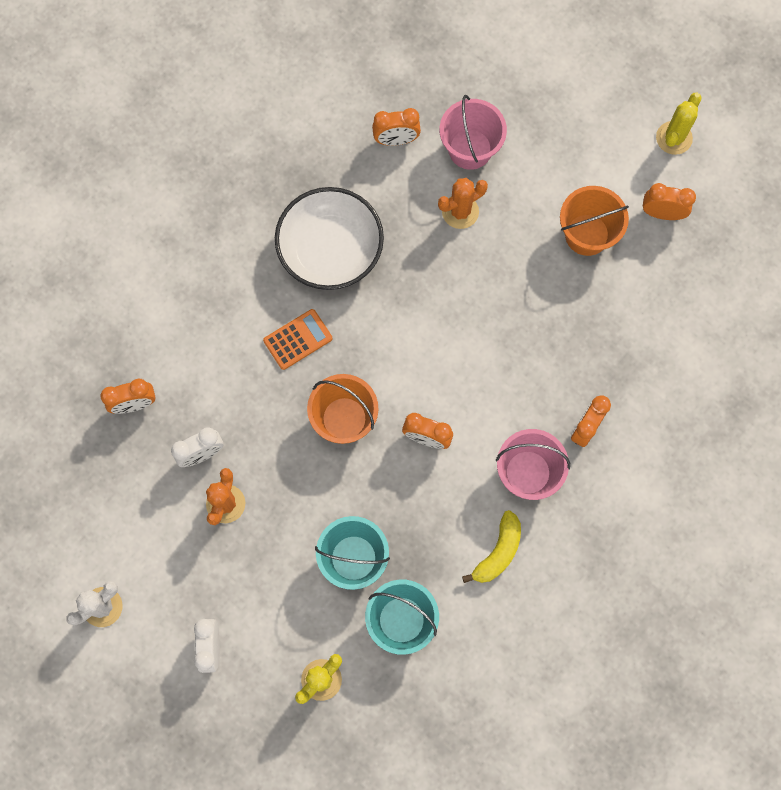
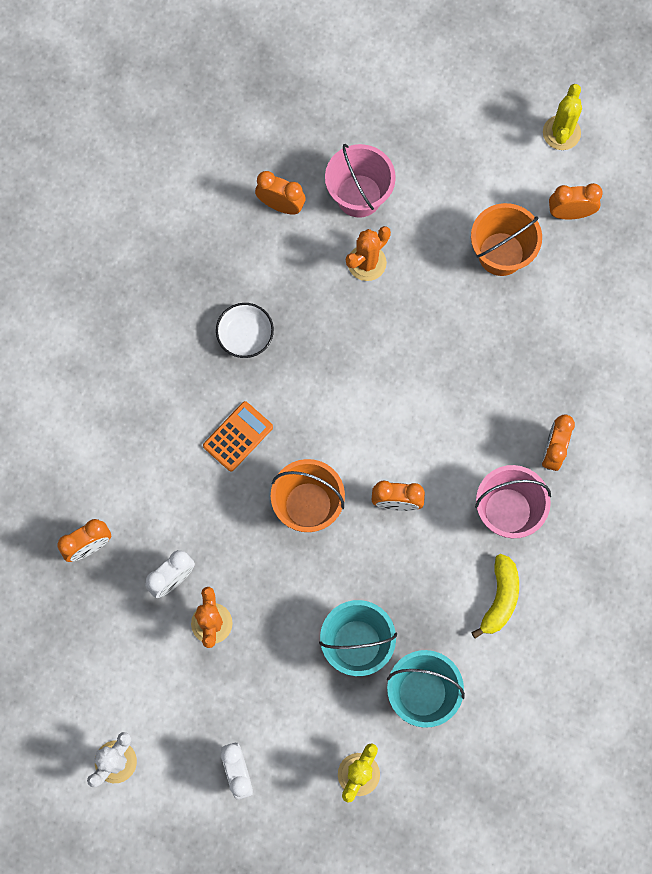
camera: 15 degrees left, 0 degrees up
(330, 249) = (245, 335): white bowl -> white bowl, size x0.51
(396, 140) = (281, 205): orange clock -> orange clock turned 135 degrees counterclockwise

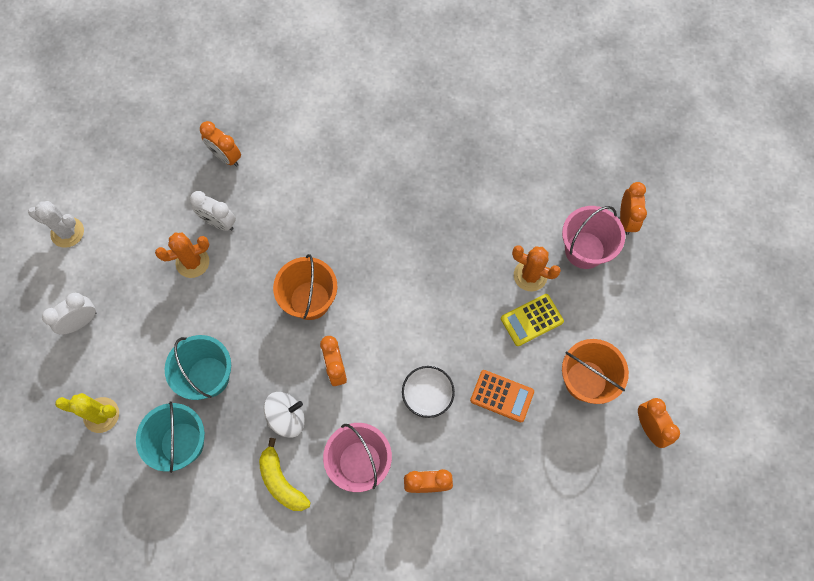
camera: 70 degrees right, 5 degrees down
(238, 436) = (347, 229): orange calculator -> orange calculator (502, 396)
(245, 335) = (431, 206): white bowl -> white bowl (427, 394)
(281, 205) = (549, 195): orange clock -> orange clock (626, 220)
(417, 281) = (532, 320): none -> yellow calculator
(433, 572) = (287, 418): none -> white spinning top
(500, 598) = (281, 481): yellow banana -> yellow banana turned 60 degrees clockwise
(561, 133) = (719, 395): yellow cactus -> none

